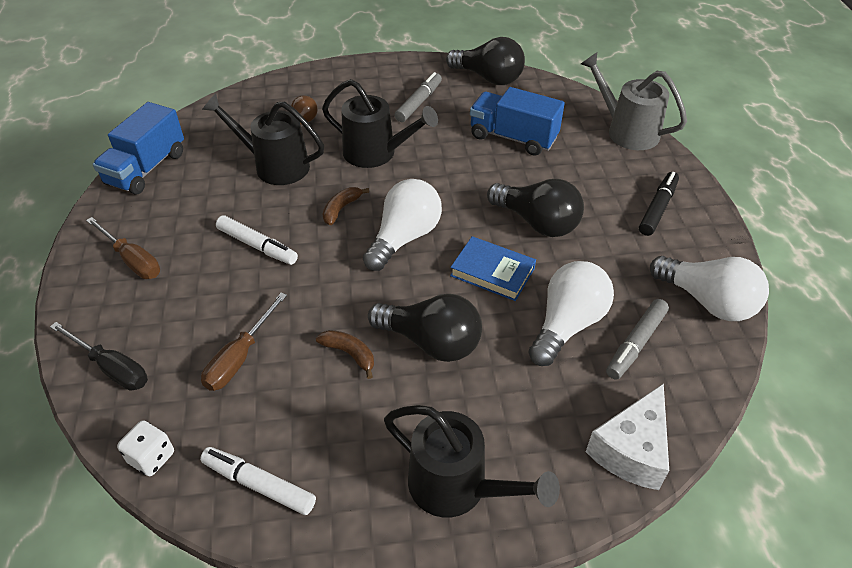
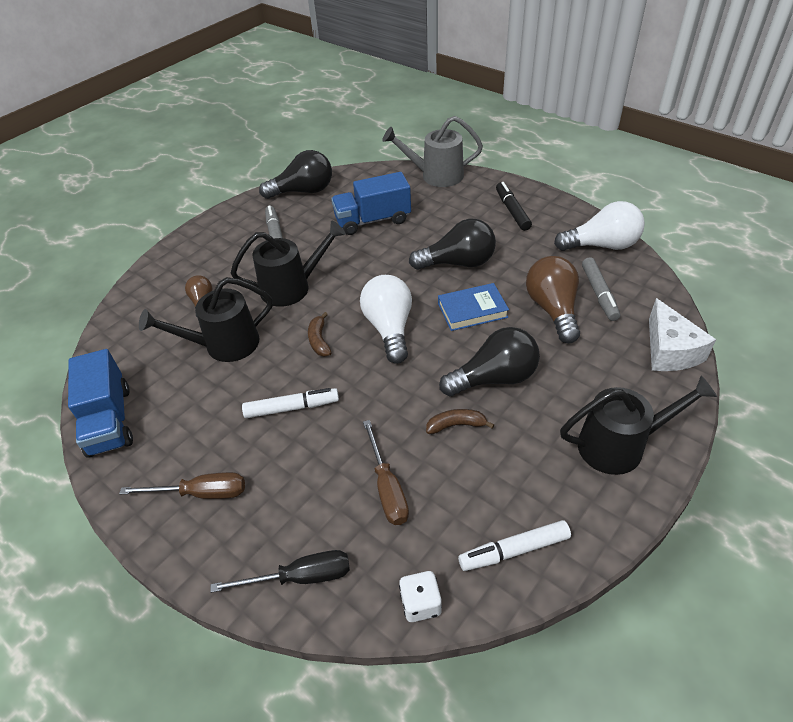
camera: 40 degrees left, 0 degrees up
(567, 325) = (553, 310): white light bulb -> brown light bulb

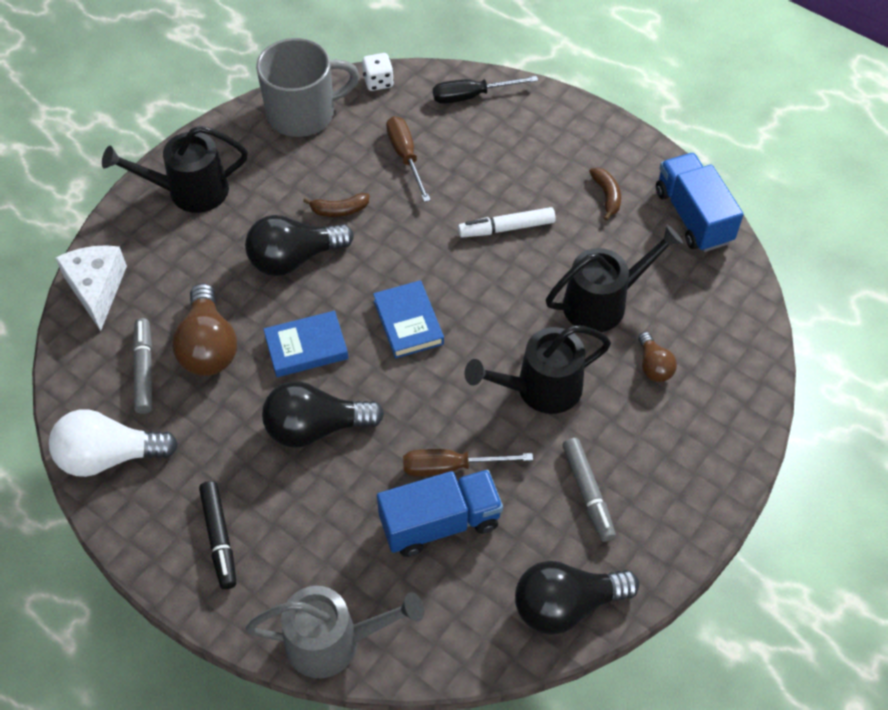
camera: 175 degrees right, 10 degrees up
(201, 493) = (572, 152): brown screwdriver -> brown screwdriver (451, 467)
(319, 340) = (490, 307): brown banana -> brown banana (607, 196)
(389, 328) = (408, 322): white light bulb -> blue book
(514, 550) = (303, 113): white marker -> grey mug

